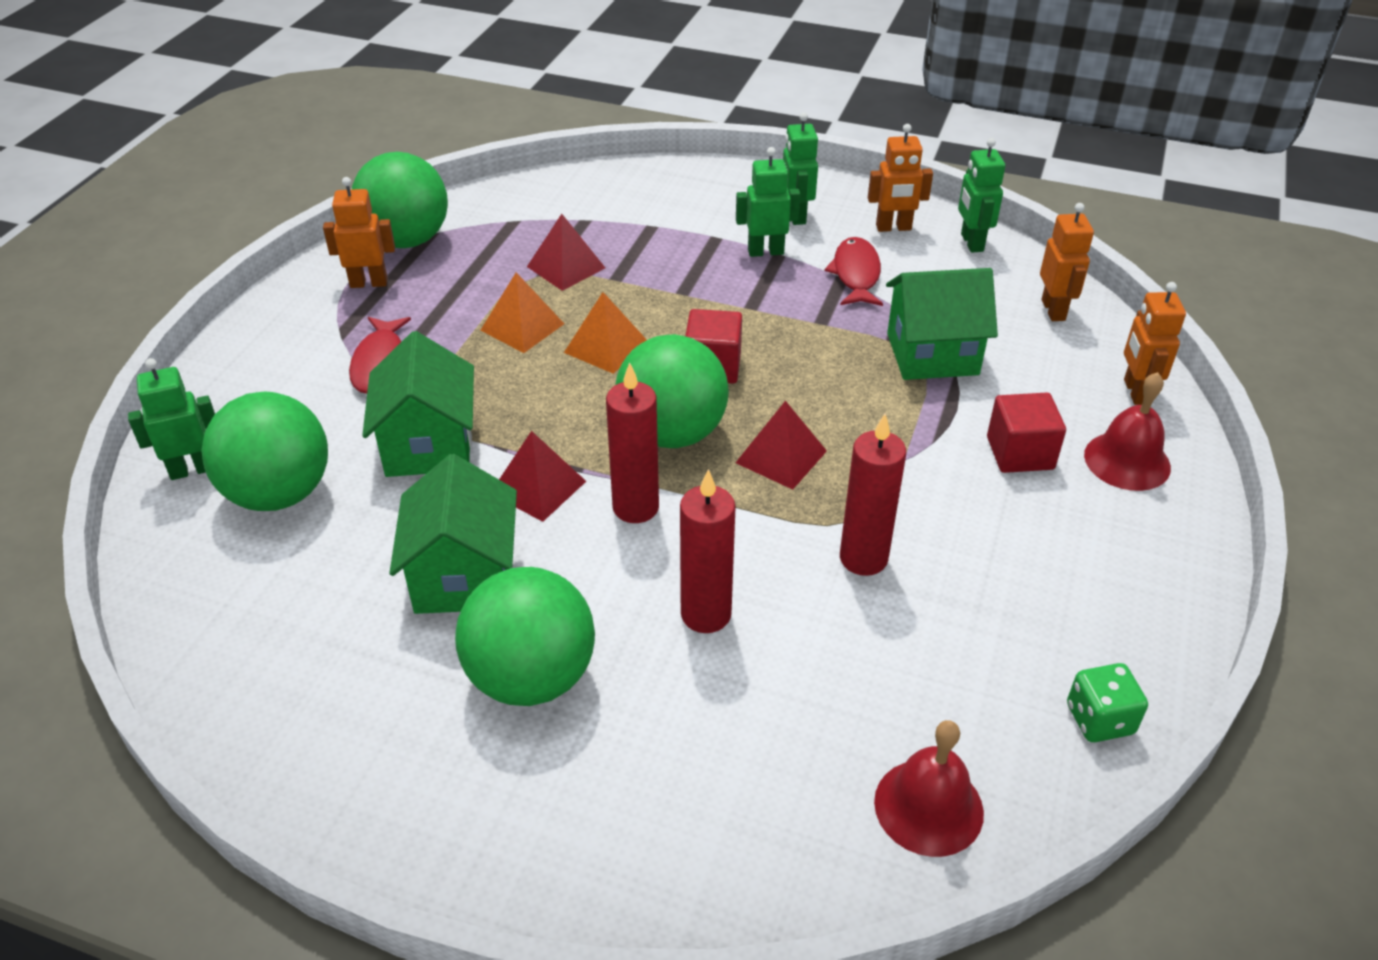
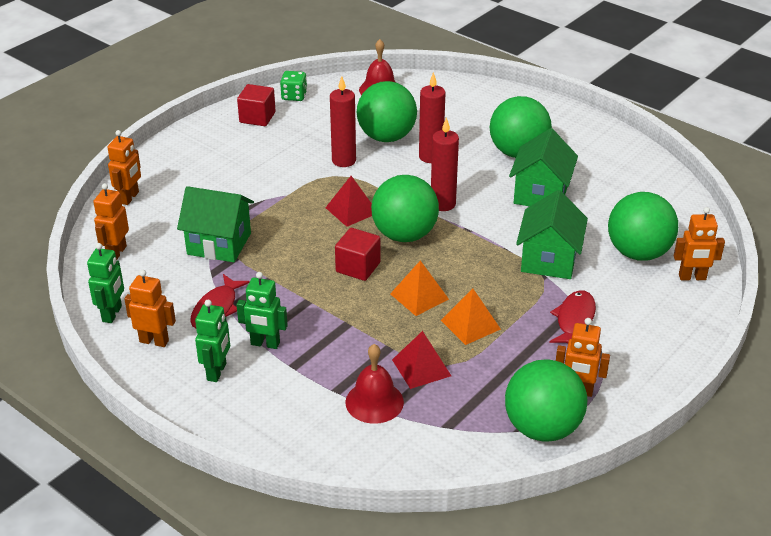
camera: 160 degrees left, 5 degrees down
(192, 469) = (692, 277): green robot -> orange robot
(538, 487) = (491, 224): red pyramid -> none
(821, 645) = (386, 137): none -> green ball
(1020, 453) = (225, 184): red cube -> red cube (257, 117)
(1127, 461) = (176, 169): red bell -> red bell (374, 402)

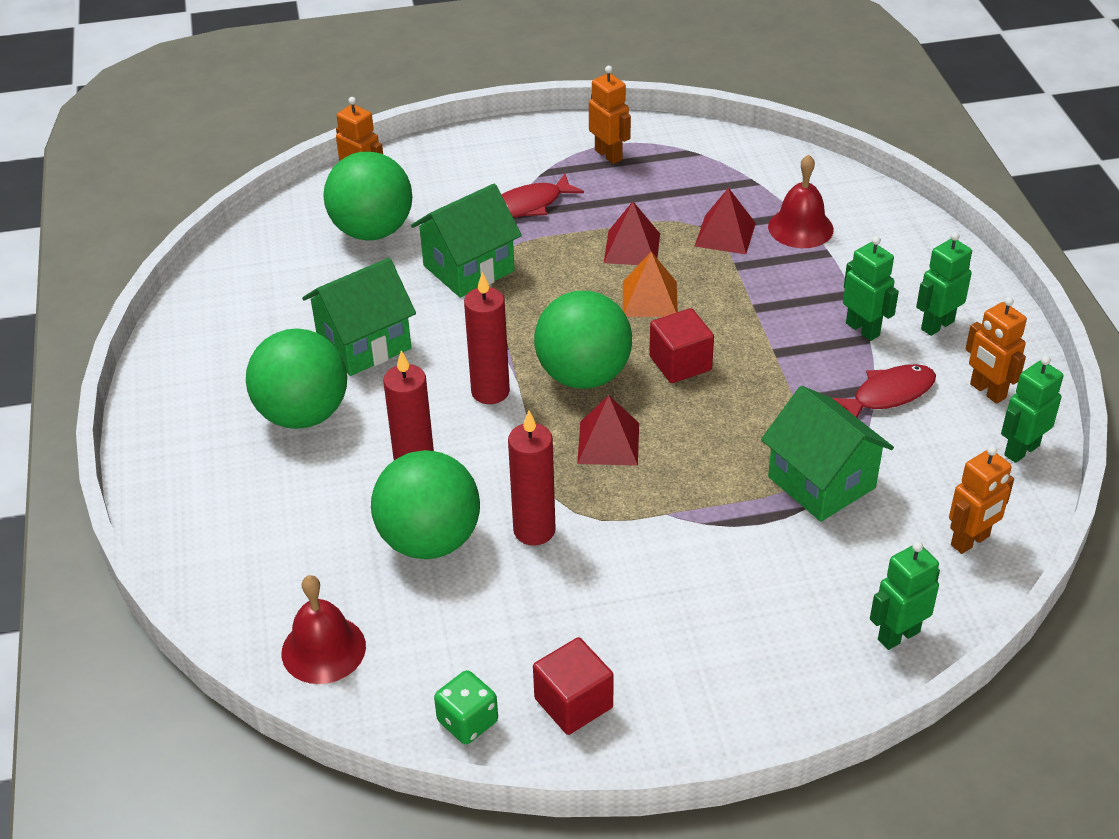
camera: 140 degrees left, 5 degrees up
(129, 198) = (898, 635): orange robot -> green robot
(470, 324) = (632, 248): orange pyramid -> red pyramid
(542, 428) = (675, 145): green ball -> none

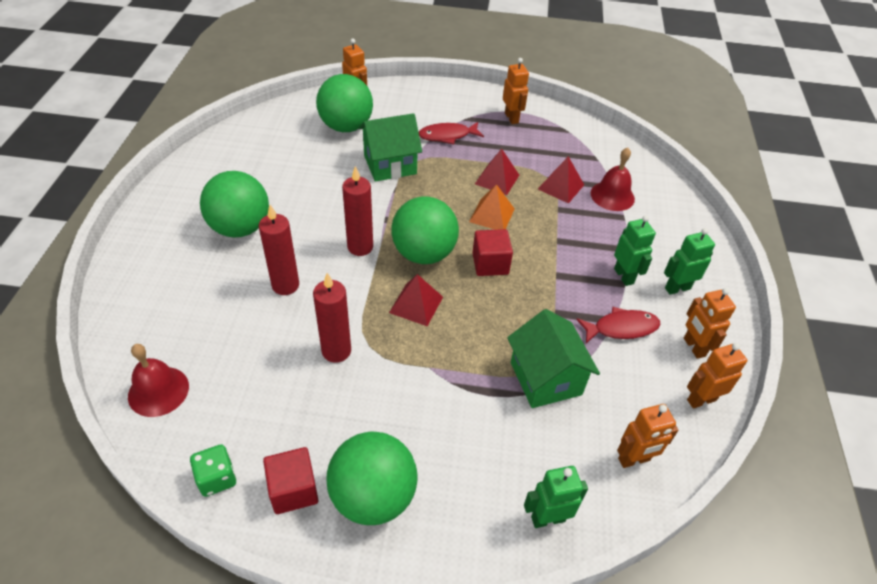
camera: 15 degrees right, 5 degrees up
(364, 344) = (301, 194): green house -> none
(429, 540) = (267, 336): green ball -> green ball (373, 496)
(1021, 450) = (701, 400): green robot -> orange robot

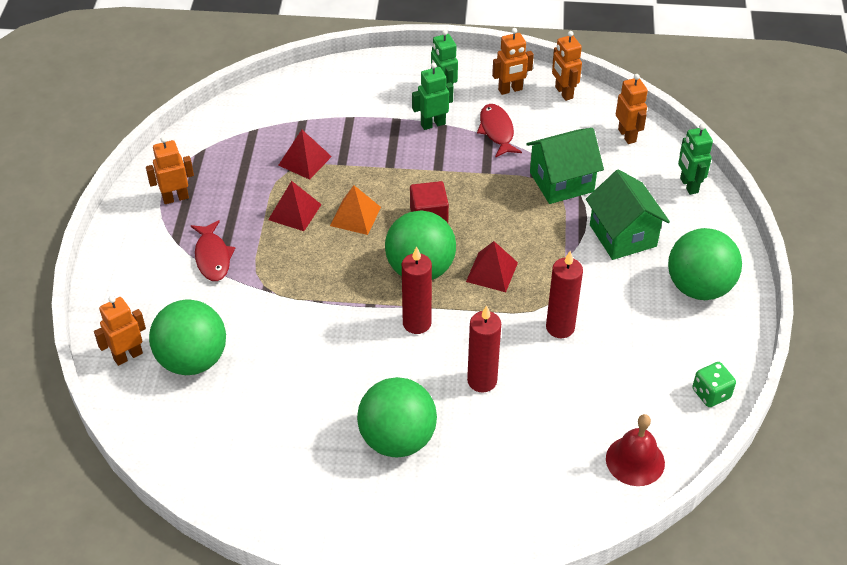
camera: 90 degrees left, 0 degrees up
(293, 490) = (707, 339): red cube -> none
(390, 165) = (272, 308): green house -> green house (623, 236)
(612, 196) = (317, 122): red bell -> none

